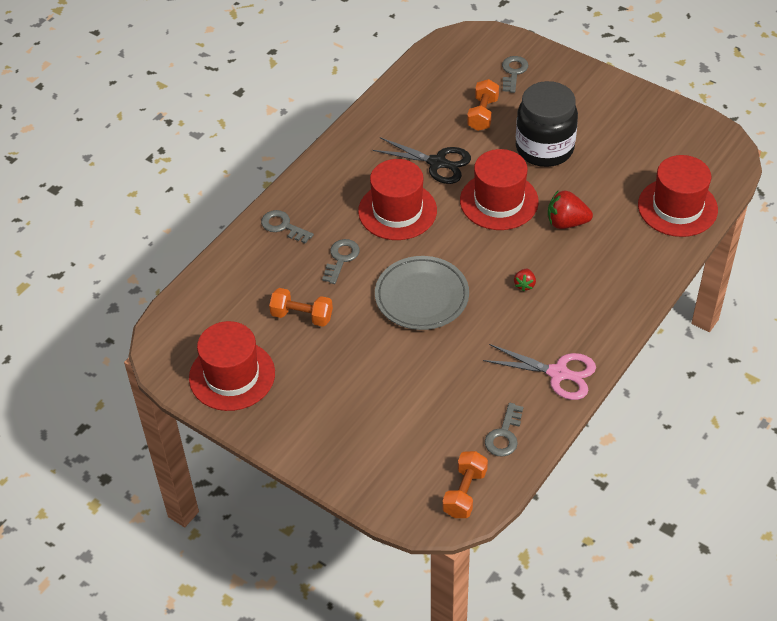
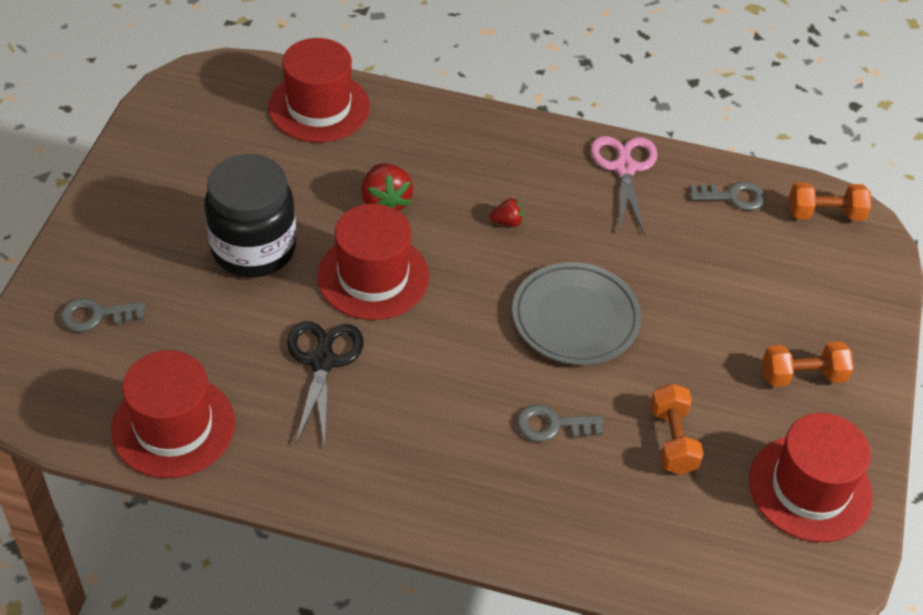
camera: 115 degrees left, 0 degrees up
(283, 226) = (523, 517): grey key -> none
(397, 211) = (435, 384): red hat -> red hat (173, 426)
(482, 114) = (201, 332): orange dumbbell -> orange dumbbell (803, 376)

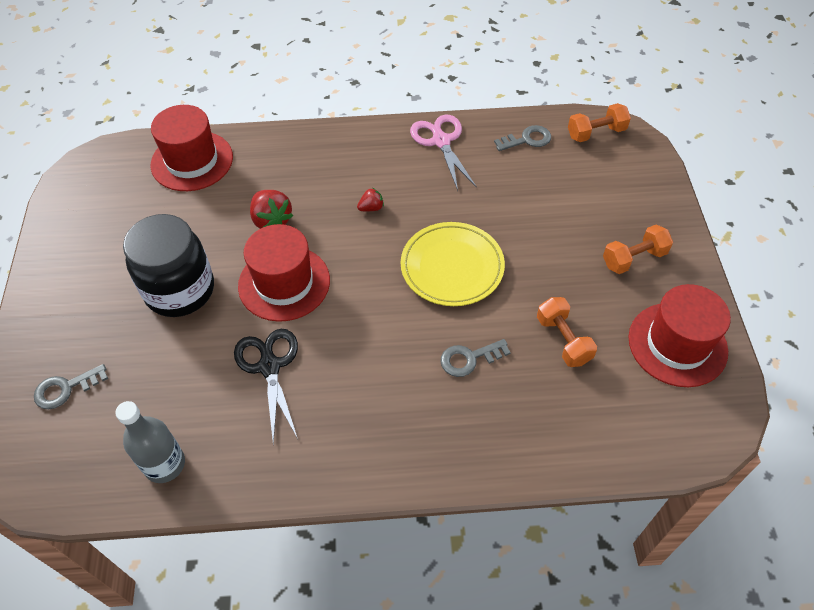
camera: 15 degrees left, 5 degrees up
(173, 426) = (164, 464): red hat -> grey bottle
(575, 318) = (452, 267): grey plate -> yellow plate

